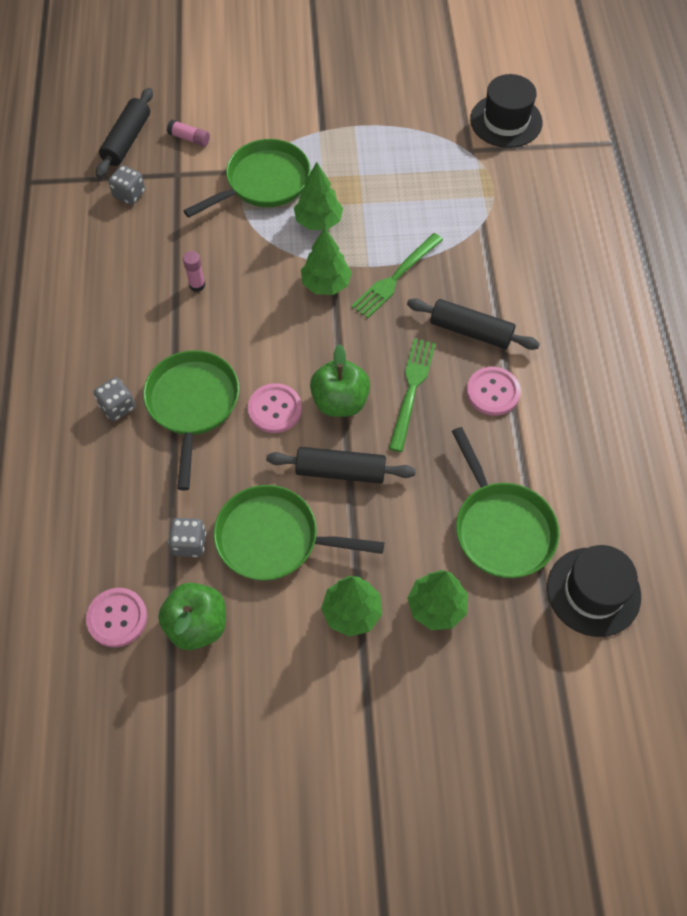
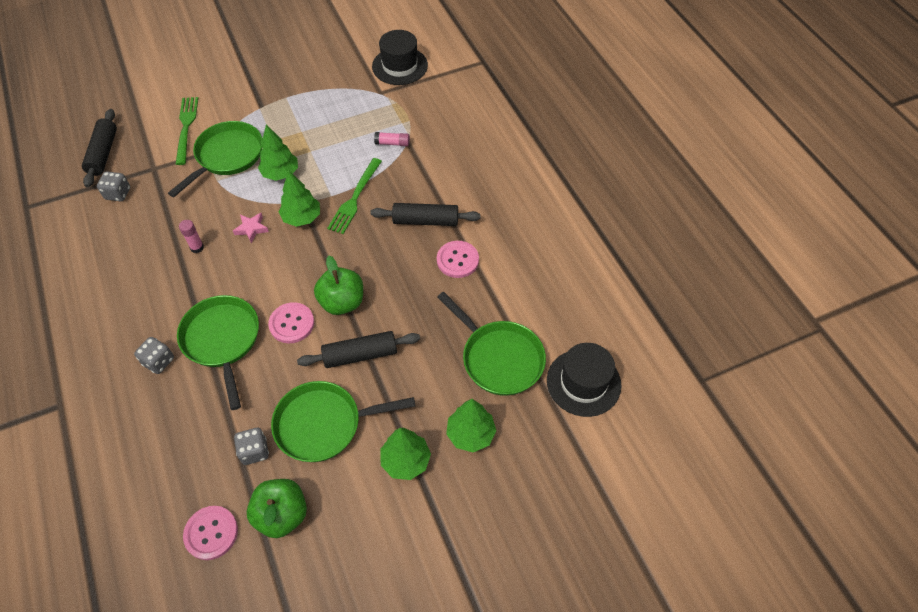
camera: 20 degrees left, 5 degrees down
(189, 138) = (155, 139): pink glue stick -> pink glue stick (392, 143)
(264, 281) = (251, 229): none -> pink star
(412, 389) = (395, 276): green fork -> green fork (186, 127)

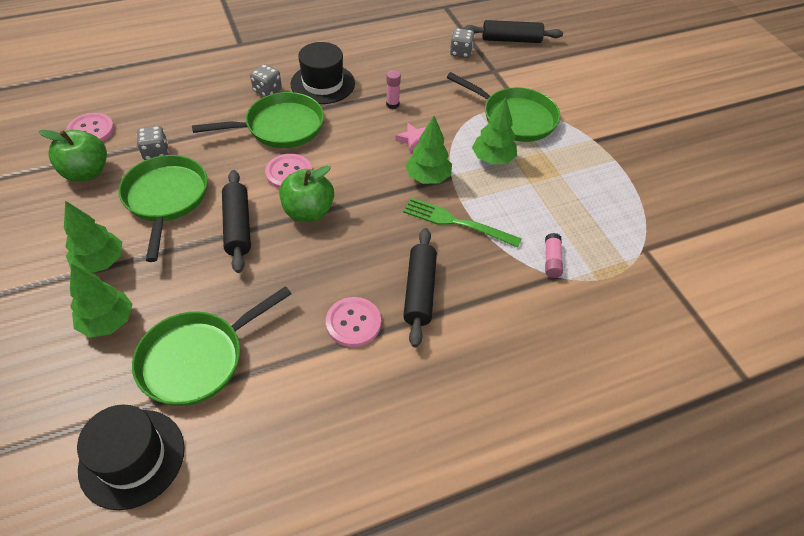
camera: 90 degrees right, 5 degrees down
(186, 127) = (553, 87): green fork -> none
(400, 66) = (704, 272): black hat -> black hat (322, 84)

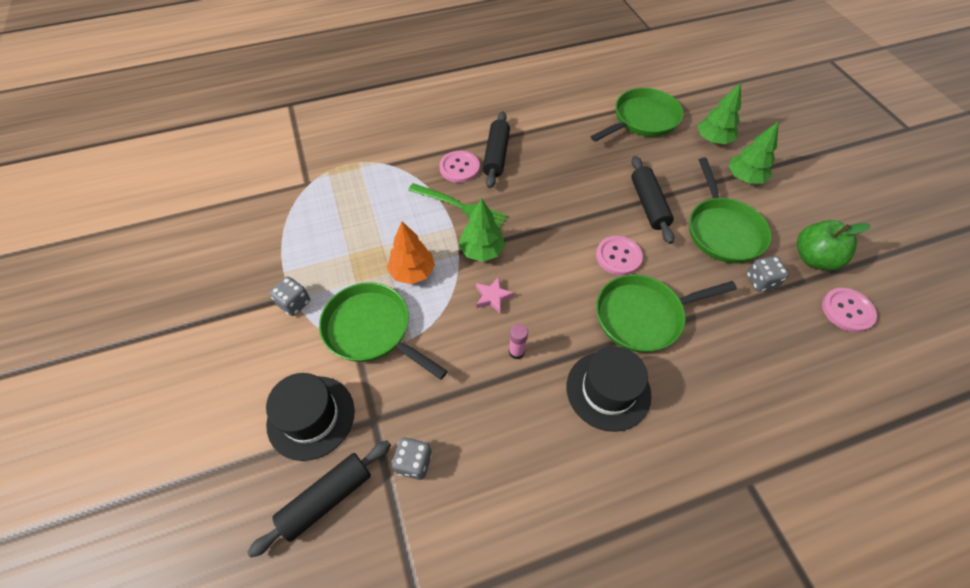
camera: 175 degrees left, 5 degrees up
(132, 458) = (658, 79): black hat -> black hat (311, 417)
(267, 90) = (675, 376): grey dice -> grey dice (294, 303)
(308, 212) = (591, 217): green apple -> none
(353, 323) = (544, 137): pink button -> pink button (459, 168)
(492, 159) = (412, 272): green tree -> orange tree
(511, 40) = (327, 498): black rolling pin -> black rolling pin turned 45 degrees counterclockwise
(551, 260) = (388, 175): pink glue stick -> none

